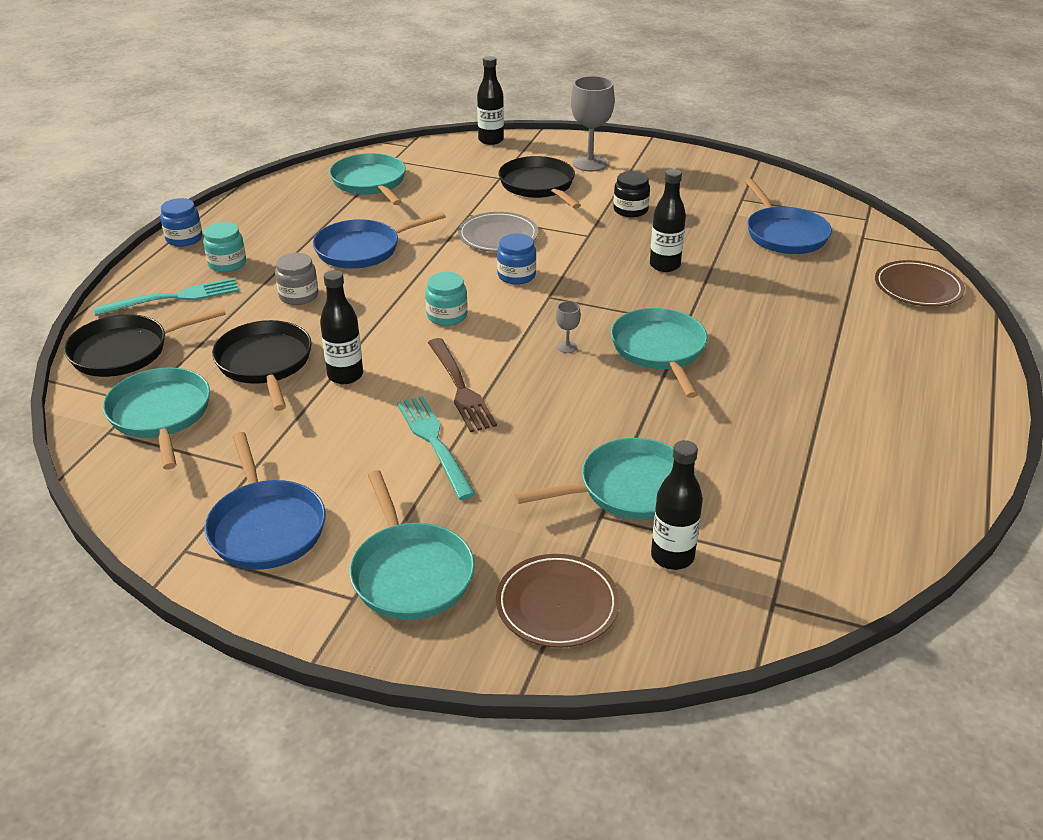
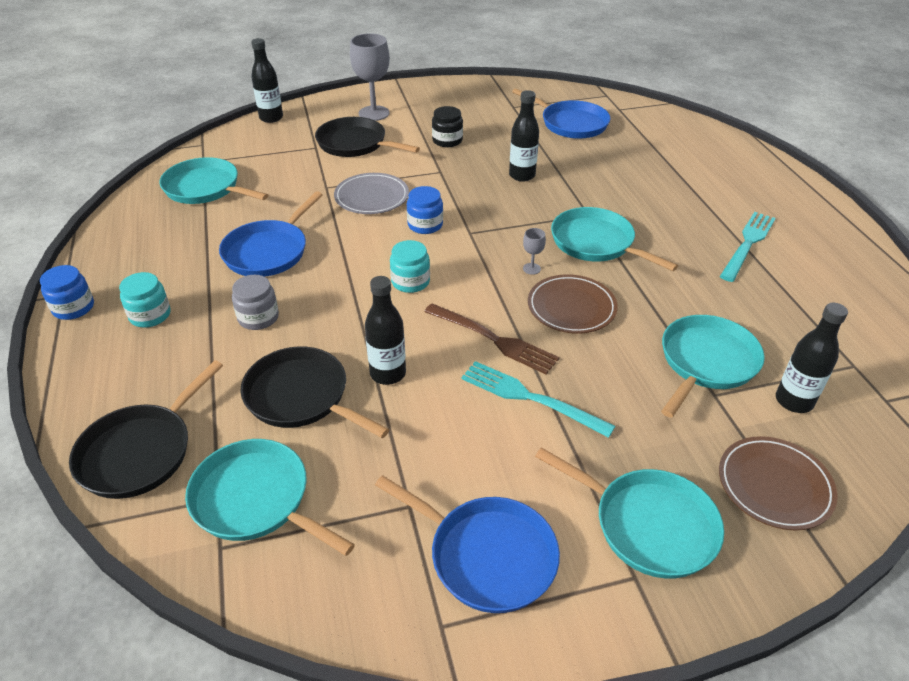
camera: 35 degrees left, 5 degrees up
(175, 297) = (132, 372): turquoise fork -> turquoise fork (748, 243)
(918, 288) = (691, 133): brown plate -> brown plate (571, 307)

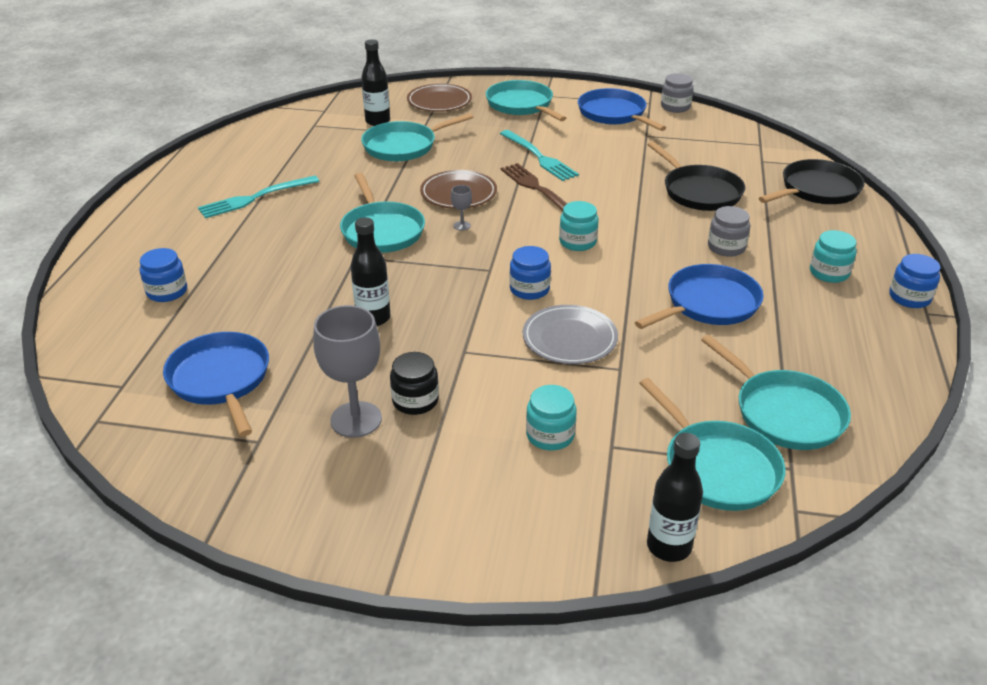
camera: 155 degrees left, 5 degrees down
(255, 499) = (738, 155): turquoise pan -> turquoise pan (717, 468)
(355, 144) = (550, 435): black pan -> turquoise jar
(374, 113) = (486, 499): grey goblet -> grey goblet (356, 419)
(388, 374) = (630, 189): black bottle -> none
(389, 629) = (675, 107): none -> grey jar
(681, 156) = (167, 291): none -> blue jar

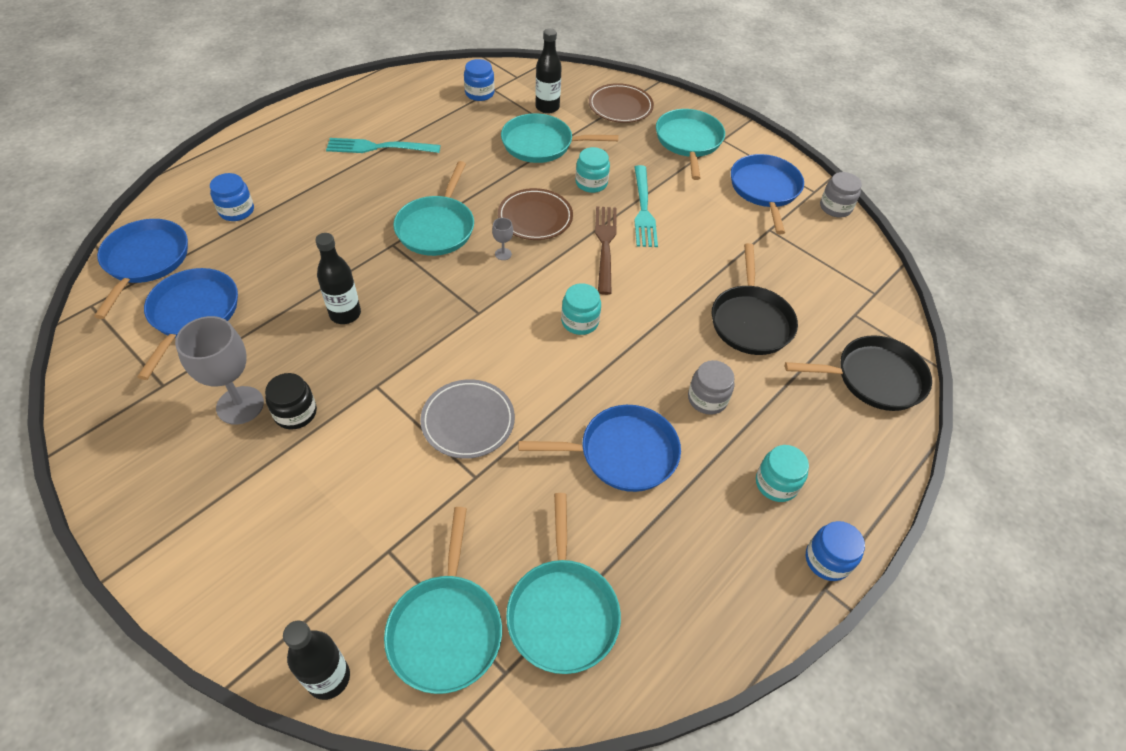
camera: 30 degrees right, 15 degrees up
(115, 364) = (145, 261): none -> blue pan
(529, 289) = (488, 351): blue jar -> blue jar (479, 93)
(550, 435) = (354, 509): turquoise jar -> turquoise jar (591, 183)

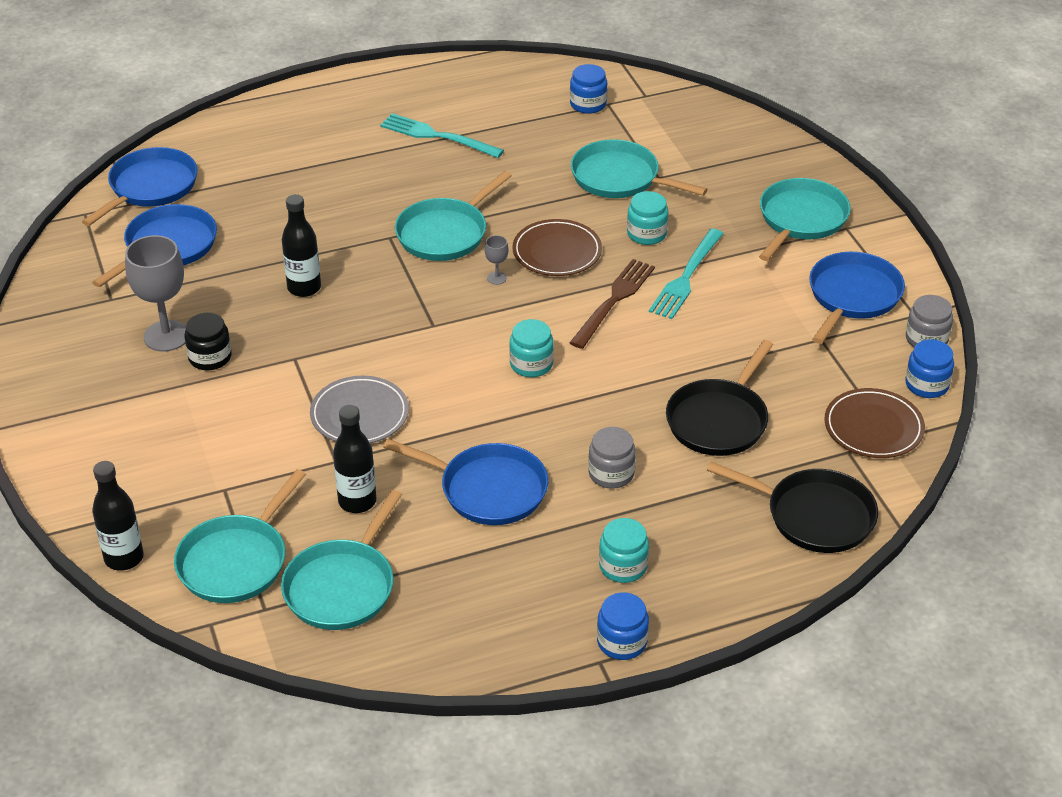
camera: 30 degrees right, 10 degrees down
(236, 210) = (258, 163): blue jar -> blue jar (926, 385)
(547, 107) = (656, 139): black bottle -> black bottle (357, 501)
(620, 106) = (747, 159): brown plate -> brown plate (873, 427)

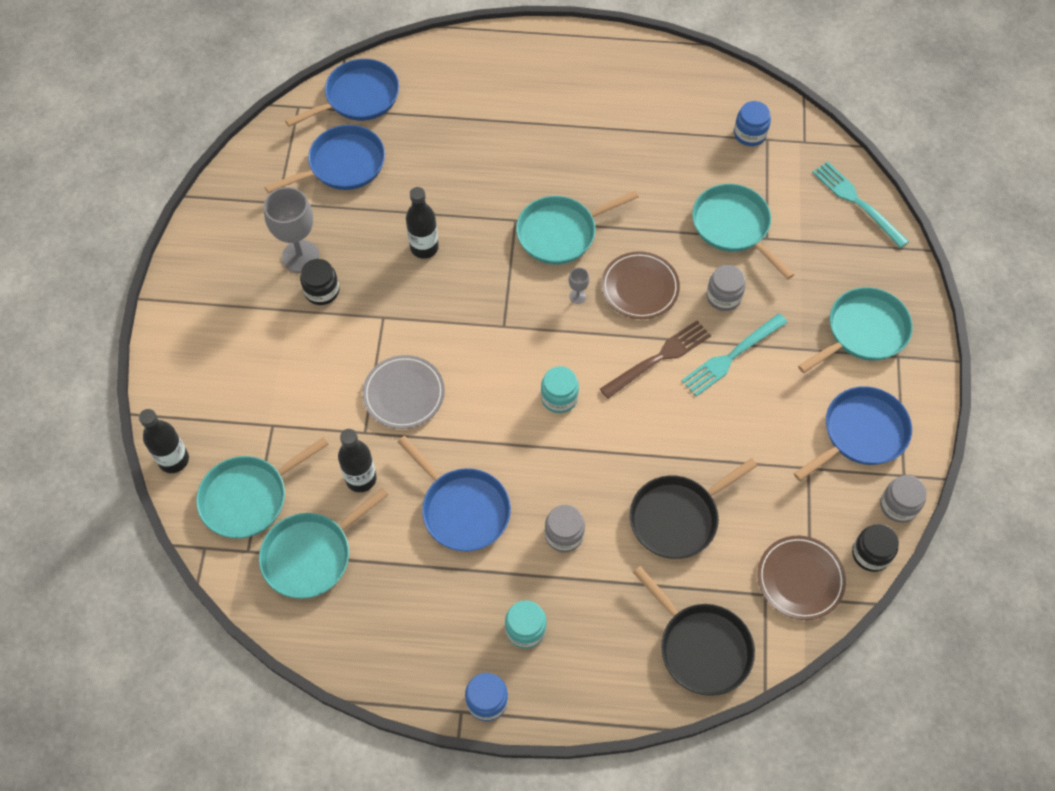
camera: 25 degrees right, 20 degrees up
(436, 136) = (606, 124): turquoise fork -> turquoise fork (856, 201)
(646, 234) = (723, 297): turquoise jar -> grey jar
(926, 385) = (871, 554): blue jar -> black jar

